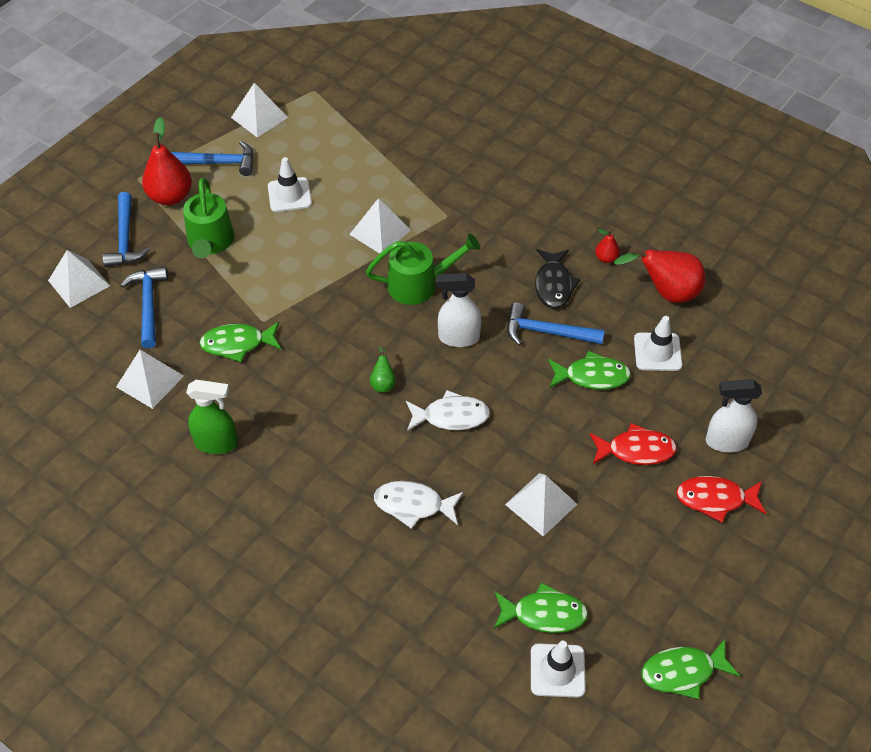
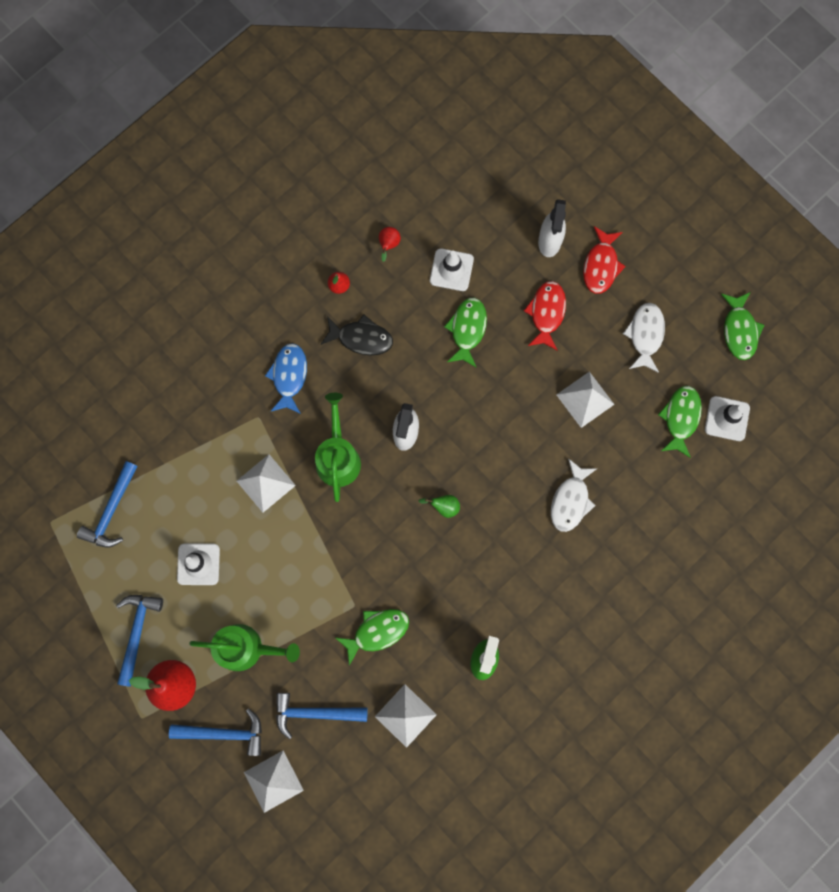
camera: 80 degrees left, 25 degrees up
(237, 344) = (377, 632): green fish -> green fish turned 120 degrees counterclockwise
(259, 117) = (79, 583): white pyramid -> none
(451, 416) = (489, 455): white fish -> white fish (645, 335)
(496, 233) = (289, 376): none -> blue fish
(547, 332) = (414, 356): blue hammer -> blue hammer (112, 511)
(666, 293) = (388, 245): red pear -> red pear, size x0.48

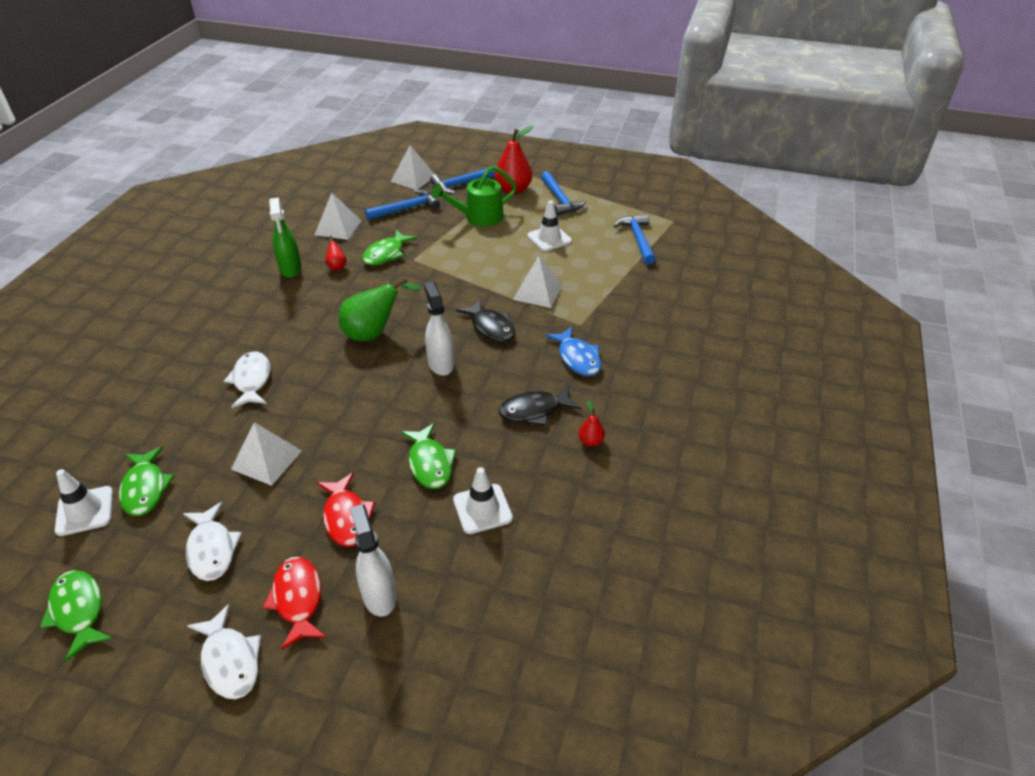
camera: 150 degrees right, 35 degrees down
(338, 456) = (491, 327): green watering can -> black fish
(388, 245) = (569, 500): red pear -> red pear (337, 266)
(444, 507) = (374, 333): green pear -> green pear, size x2.07
(653, 245) = (230, 660): none -> white fish

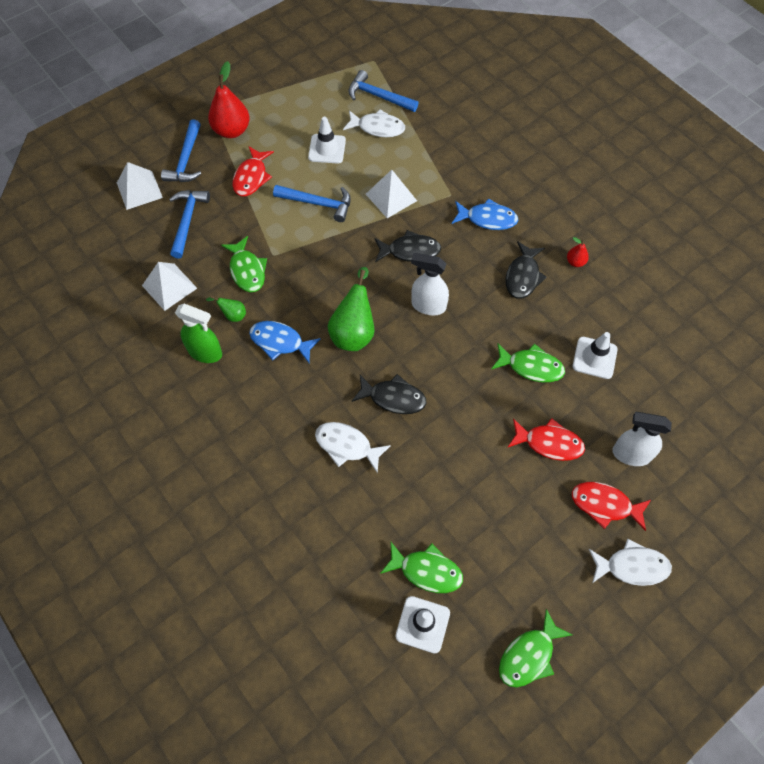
camera: 55 degrees left, 20 degrees up
(78, 611) = (529, 655): green fish -> green fish turned 45 degrees counterclockwise
(212, 549) = (524, 544): white fish -> white fish (377, 128)
(266, 459) = (453, 471): white pyramid -> none
(322, 386) = (393, 398): none -> black fish
(330, 299) = (280, 342): none -> blue fish
(337, 266) = (233, 315): red pear -> green pear
(478, 217) = (251, 177): green watering can -> red fish
(560, 199) = (277, 109): blue hammer -> blue hammer (318, 203)

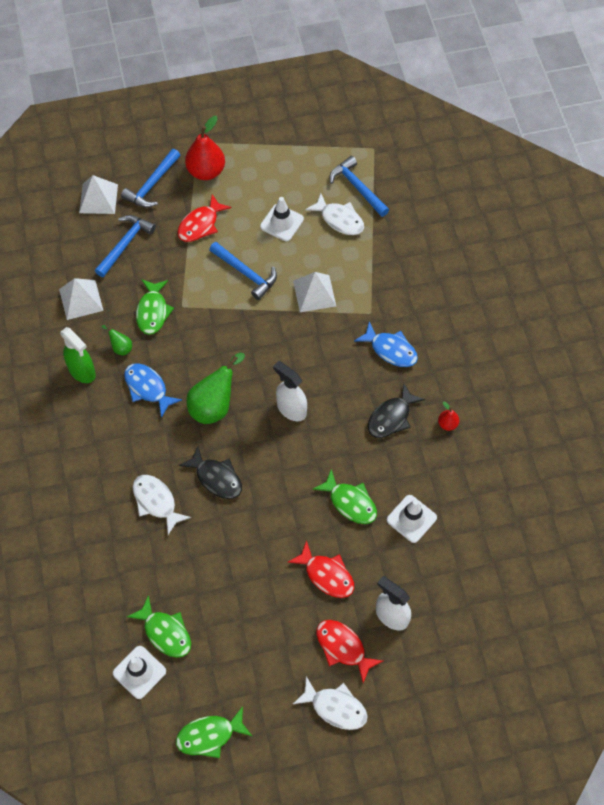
camera: 25 degrees right, 0 degrees up
(410, 251) = (303, 352): black fish -> none

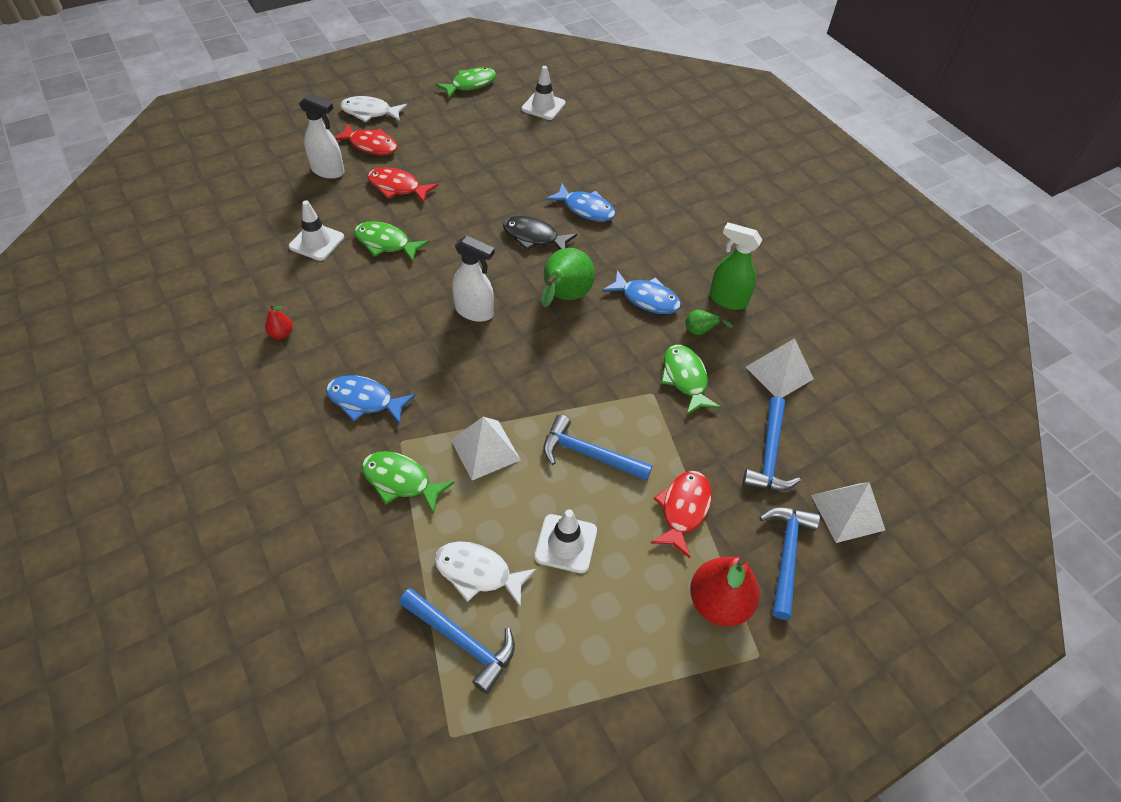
camera: 160 degrees right, 10 degrees down
(156, 502) = (585, 209): white fish -> blue fish
(165, 632) = (533, 130): green fish -> green fish (401, 481)
(391, 417) = (352, 327): black fish -> none

